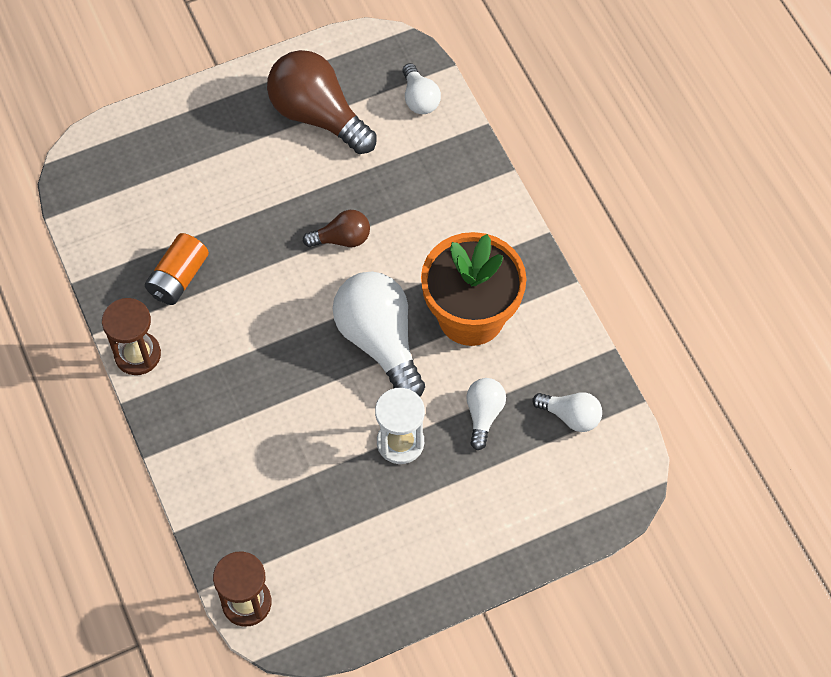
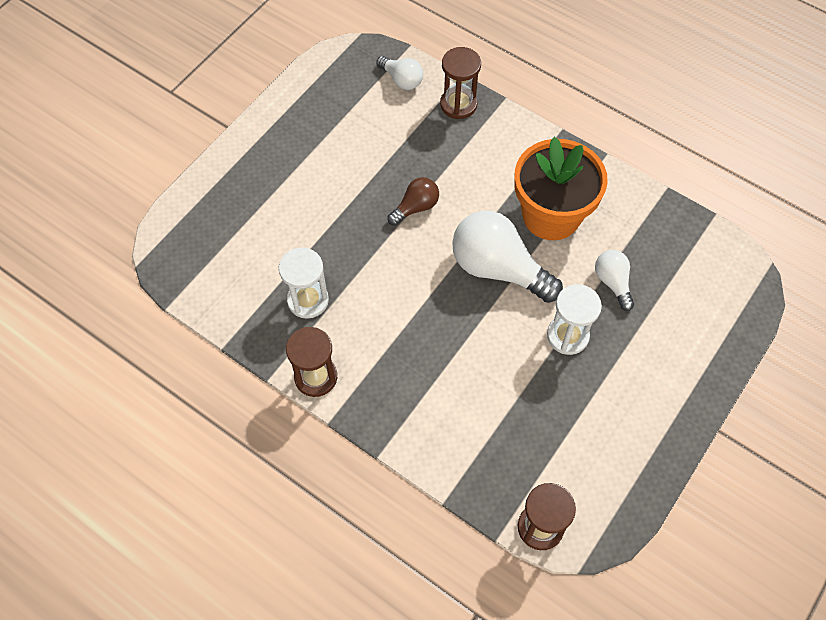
camera: 30 degrees left, 0 degrees up
(178, 278) = (308, 300): orange battery -> white hourglass
(318, 115) = (334, 127): brown light bulb -> none
(459, 153) = (458, 104): none -> brown hourglass
(570, 416) = (674, 251): white light bulb -> none

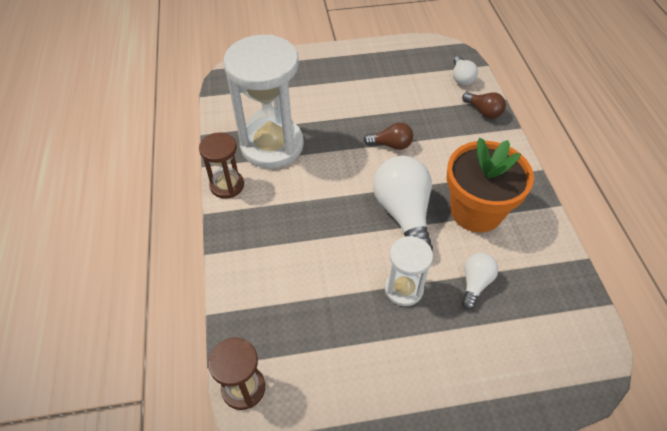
camera: 45 degrees right, 10 degrees down
(308, 300) = (272, 145): white hourglass -> white hourglass, size x1.97
(458, 104) = (483, 111): brown hourglass -> brown light bulb

